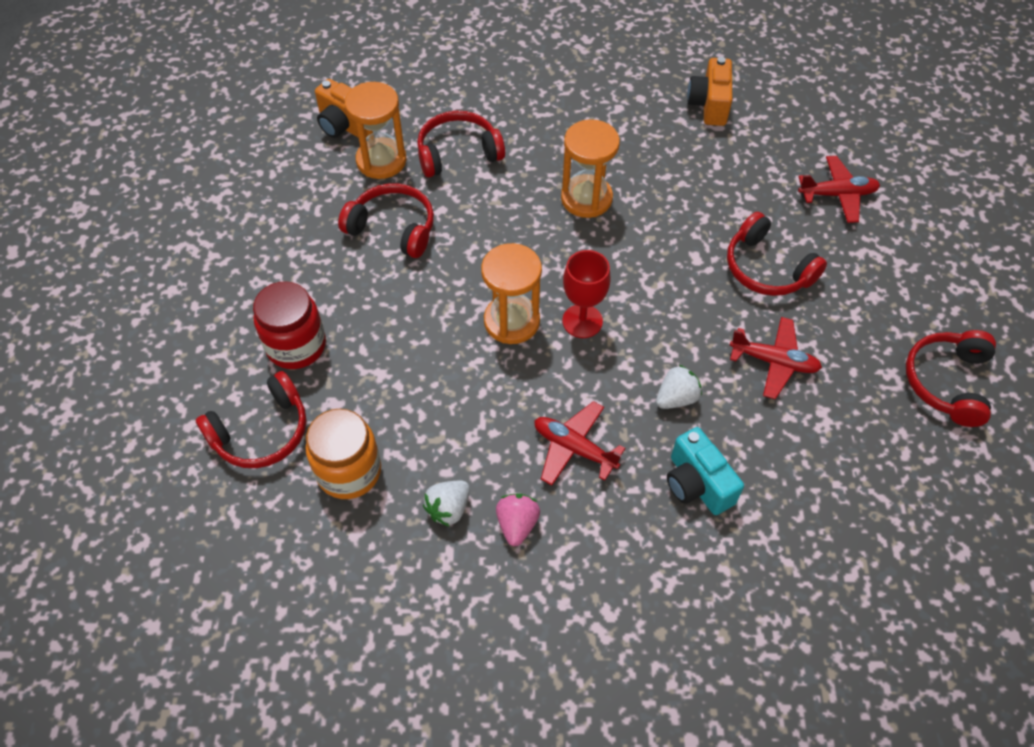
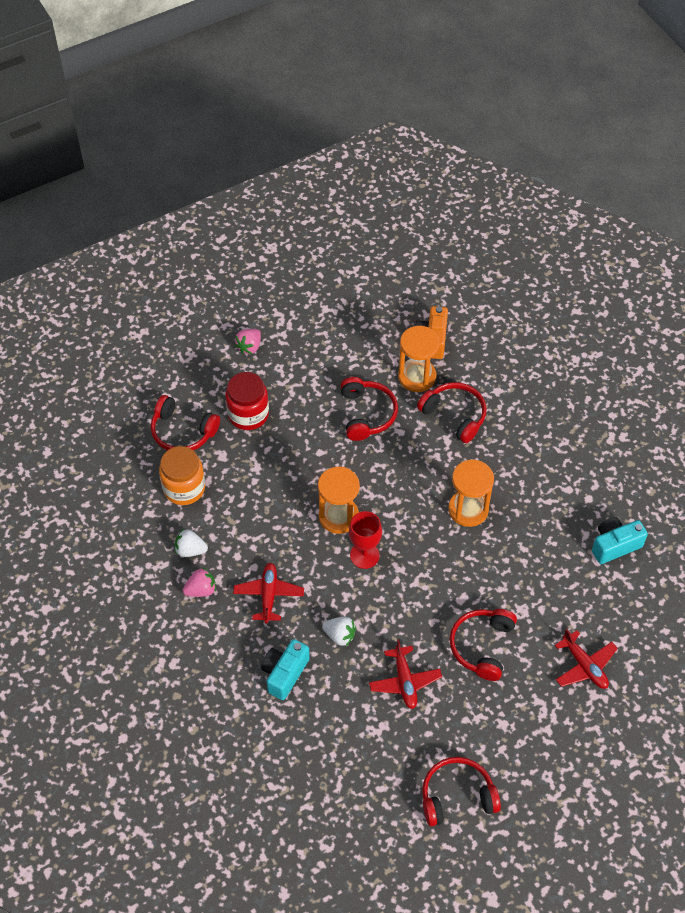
camera: 60 degrees right, 0 degrees up
(199, 298) = (249, 347): none -> pink strawberry
(709, 105) = (614, 545): orange camera -> turquoise camera

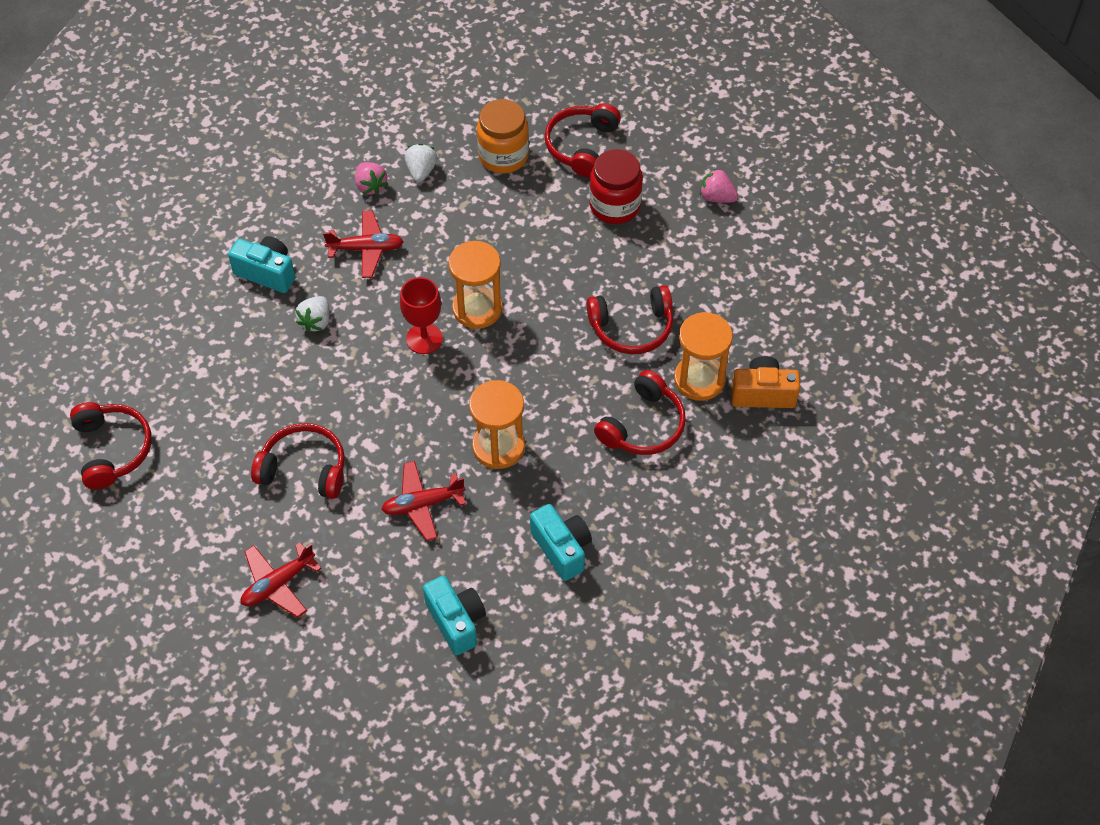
camera: 85 degrees right, 0 degrees up
(405, 681) = (257, 390): red plane -> red plane (422, 504)
(556, 475) = (562, 549): none -> turquoise camera

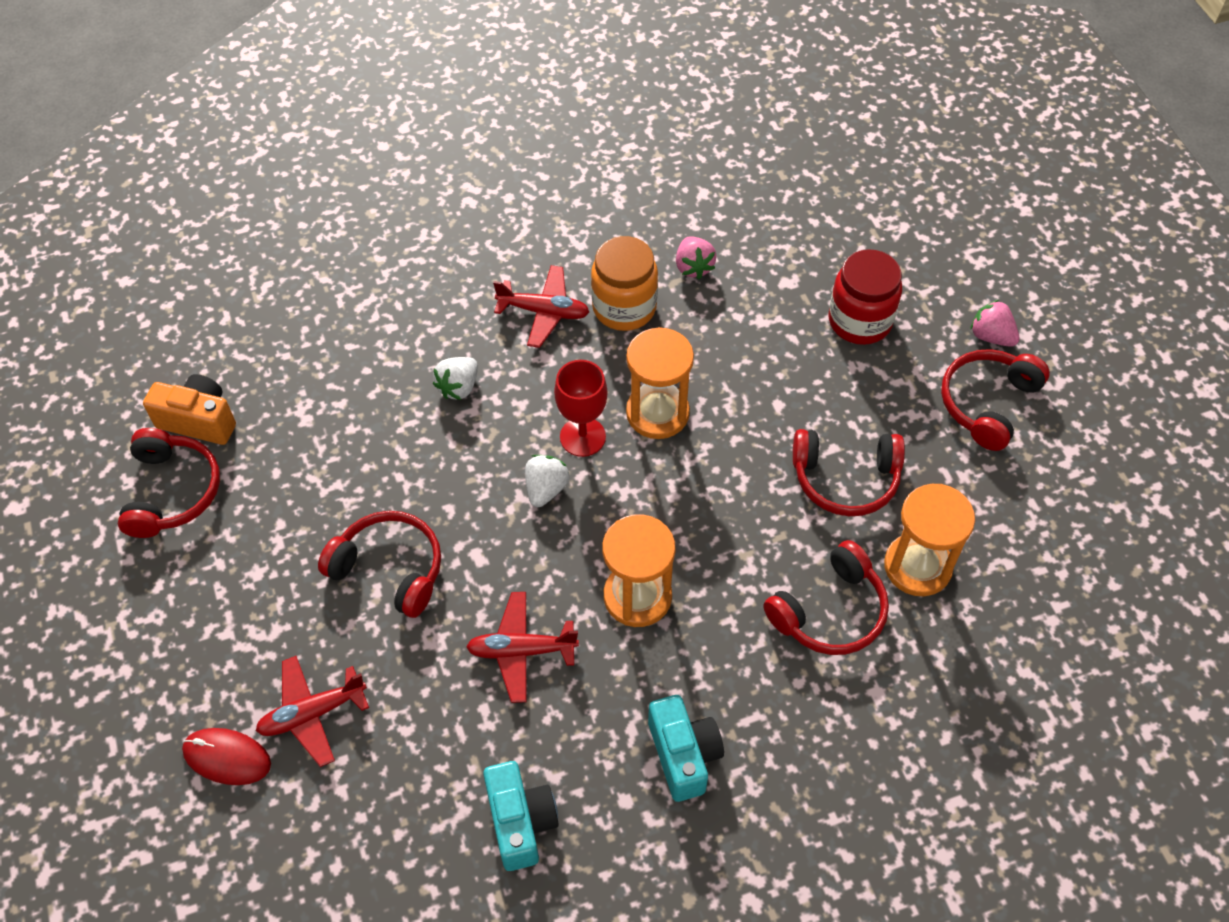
camera: 15 degrees right, 0 degrees up
(223, 629) = (227, 757): none -> red mouse
(267, 273) = (419, 316): turquoise camera -> none
(370, 186) = (570, 238): pink strawberry -> pink strawberry (693, 267)
(421, 171) = (635, 232): white strawberry -> white strawberry (546, 489)
(503, 156) = (738, 234): orange jar -> orange jar (624, 307)
(581, 146) = (836, 240): red headphones -> red headphones (987, 403)
(763, 394) = (997, 605): orange camera -> orange camera (199, 421)

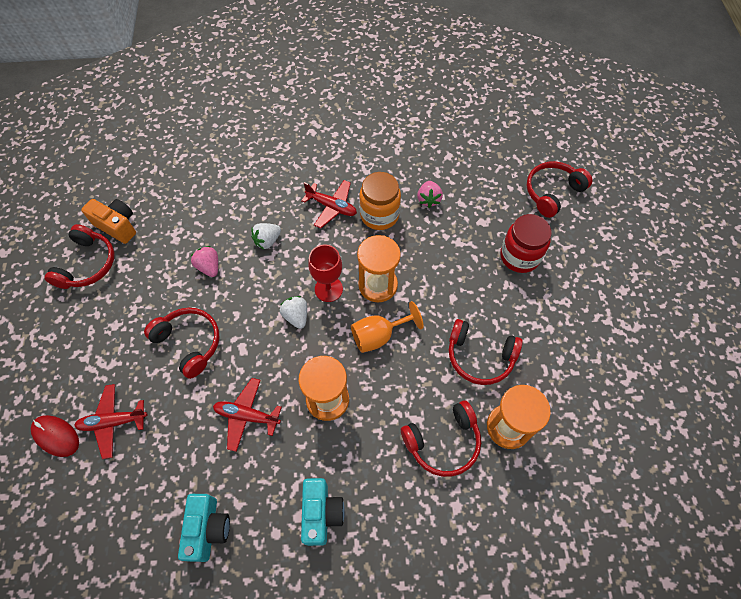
camera: 15 degrees right, 5 degrees up
(546, 489) = (296, 316): white strawberry -> white strawberry turned 60 degrees counterclockwise
(684, 486) = (379, 336): none -> orange goblet
(987, 403) = (585, 329): red headphones -> red headphones (552, 192)
(991, 336) = (600, 286): pink strawberry -> pink strawberry (209, 267)

